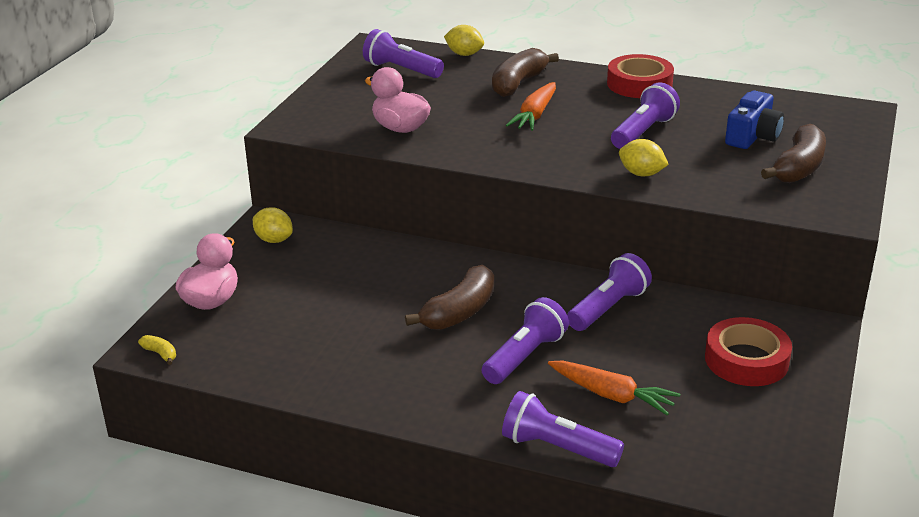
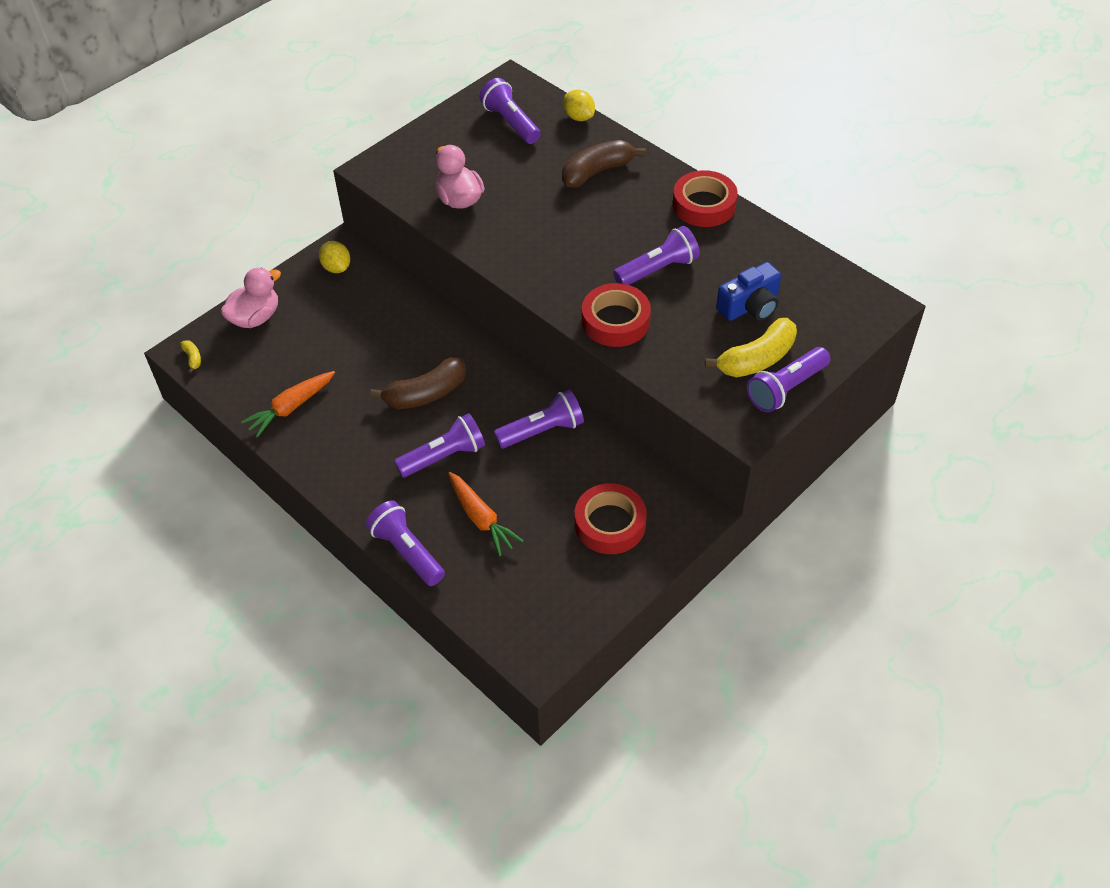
camera: 25 degrees right, 20 degrees up
(535, 115) = (581, 218): orange carrot -> orange carrot (291, 407)
(641, 174) = (615, 321): yellow lemon -> red tape
(798, 168) = (757, 359): brown banana -> yellow banana
(846, 180) = (786, 388): none -> purple flashlight

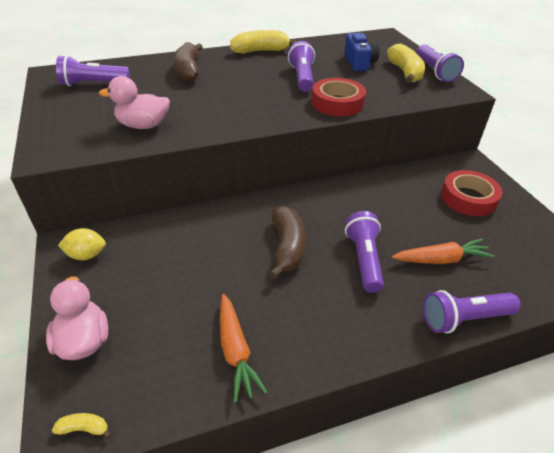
camera: 65 degrees left, 10 degrees down
(542, 431) = (366, 200): purple flashlight -> none
(579, 117) = (127, 62): yellow lemon -> none
(704, 205) = (260, 51): red tape -> yellow banana

